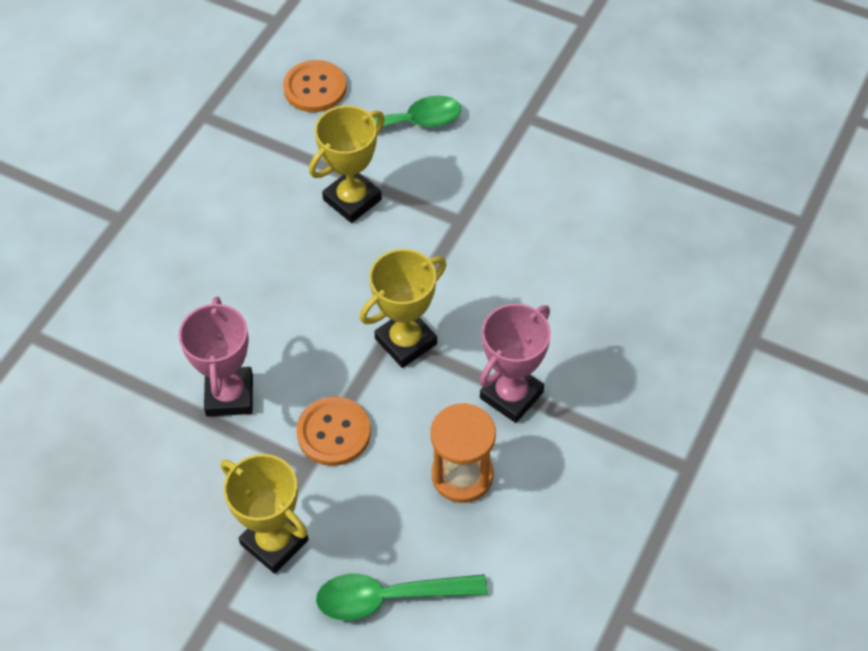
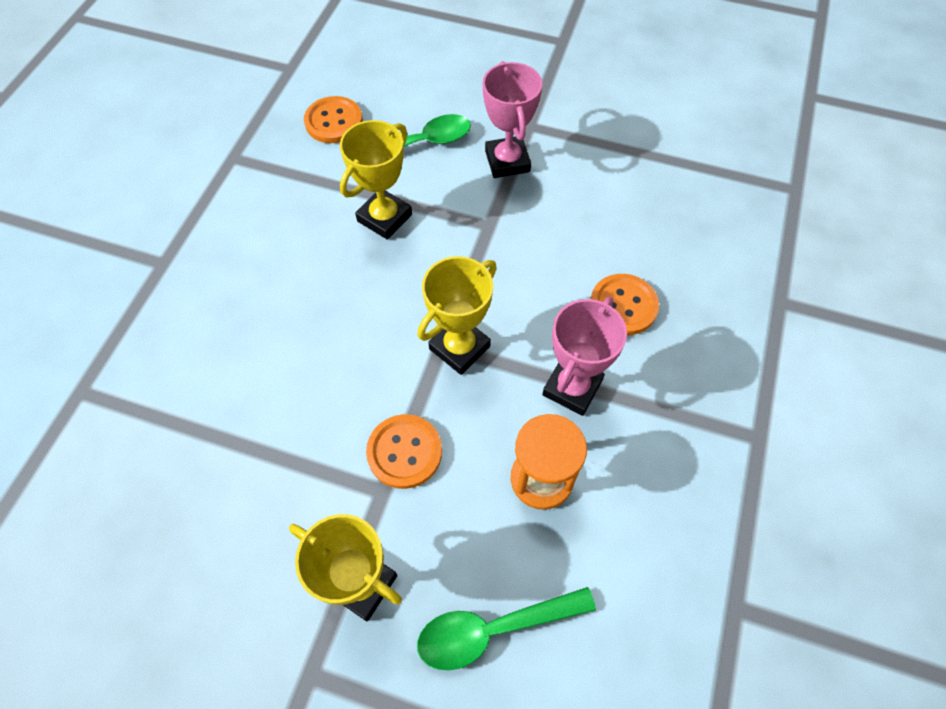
camera: 10 degrees left, 5 degrees up
(229, 395) = (293, 427): pink trophy -> pink trophy (507, 161)
(583, 322) = (623, 306): none -> orange button

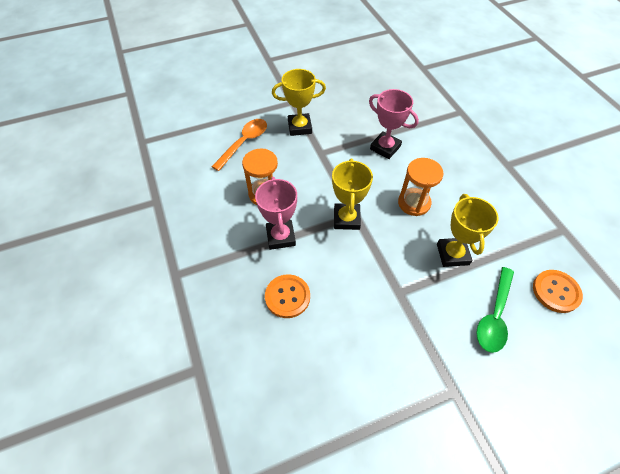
camera: 140 degrees right, 5 degrees down
(349, 303) = (414, 203): none -> orange hourglass
(404, 452) = (326, 168): orange button -> none
(493, 629) = (244, 143): green spoon -> orange spoon
(507, 161) = (435, 346): pink trophy -> pink trophy (385, 148)

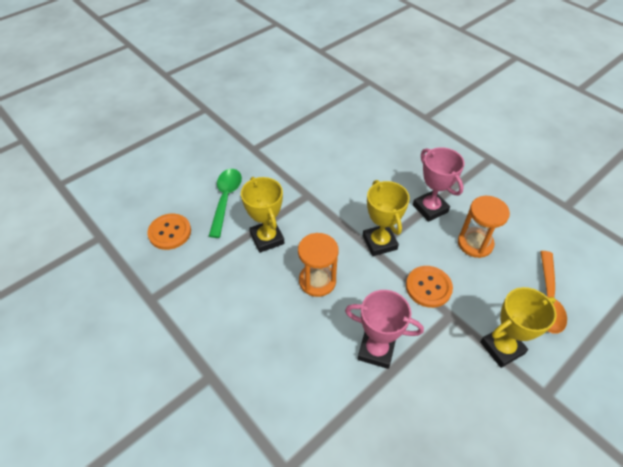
camera: 160 degrees right, 5 degrees down
(287, 297) = (394, 168): orange button -> orange button (428, 287)

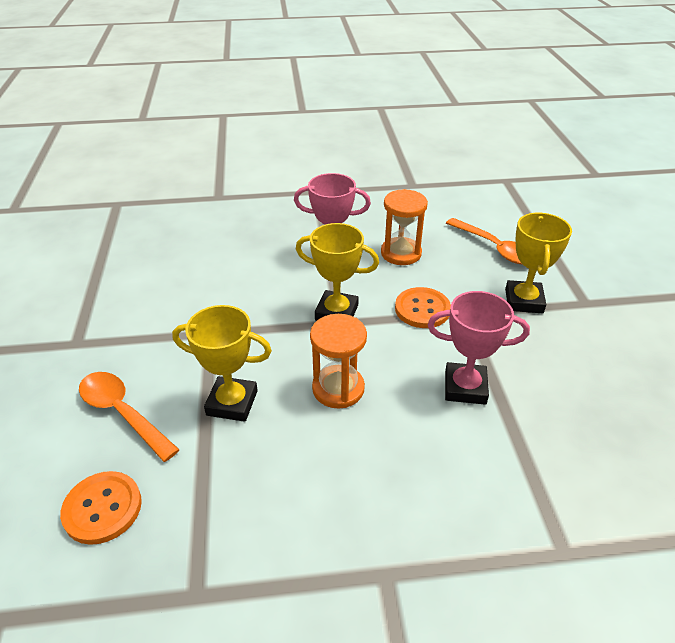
camera: 55 degrees left, 10 degrees down
(226, 199) = (122, 413): green spoon -> orange spoon
(376, 350) = (465, 387): pink trophy -> pink trophy turned 45 degrees clockwise

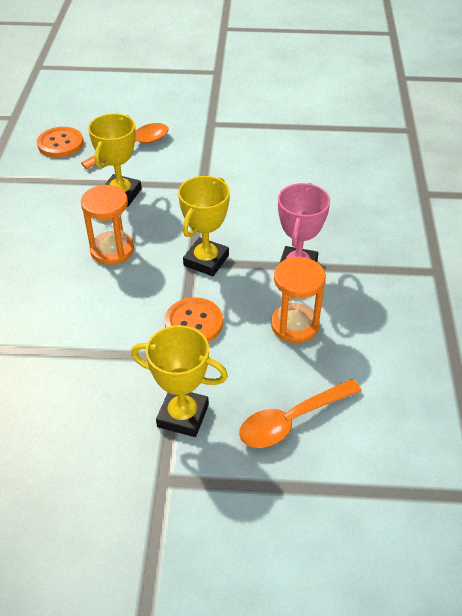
camera: 100 degrees right, 5 degrees up
(465, 387) = (80, 329): pink trophy -> none

